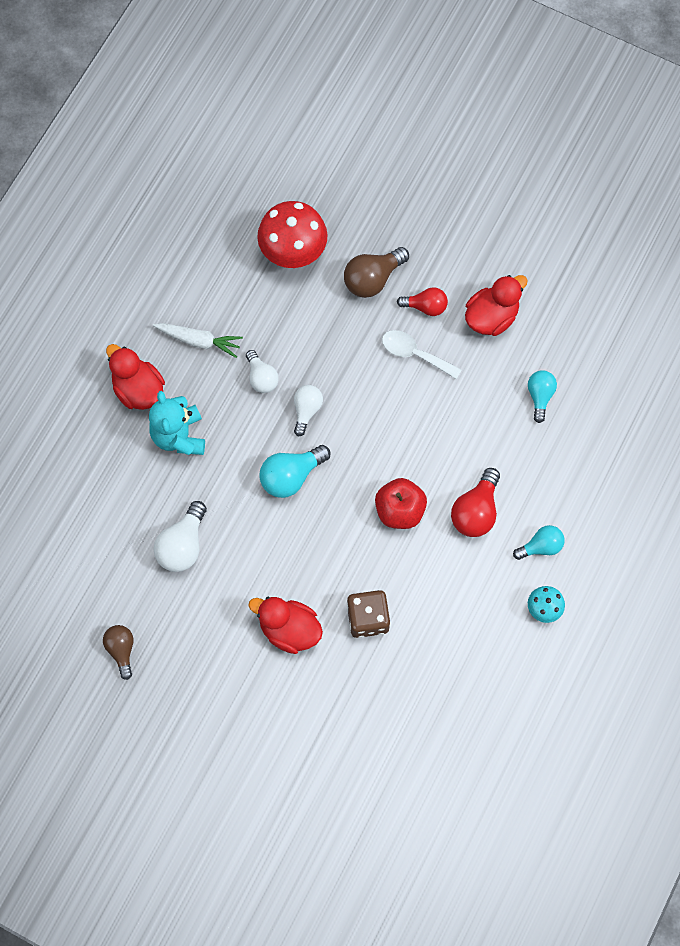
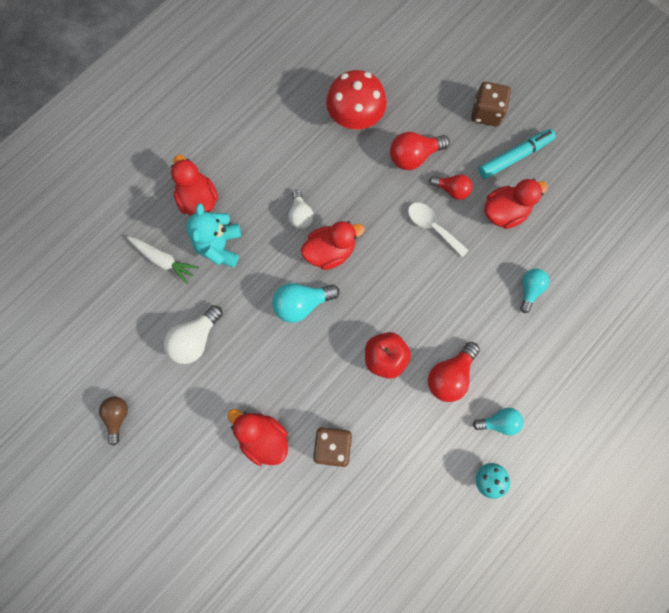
camera: 15 degrees right, 5 degrees up
(199, 341) = (258, 172): white carrot -> white carrot (163, 260)
(306, 410) = (330, 252): white light bulb -> red duck
(372, 279) = (414, 156): brown light bulb -> red light bulb
(442, 208) = (486, 113): none -> brown dice
(487, 251) = (514, 157): none -> turquoise marker

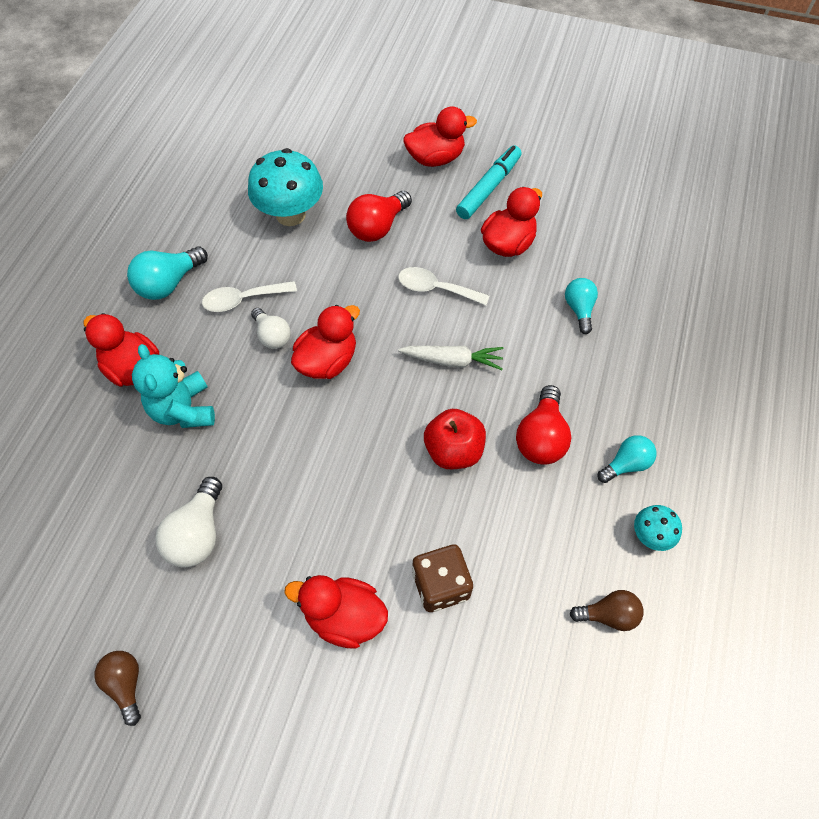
camera: 25 degrees left, 15 degrees down
(163, 260) = (114, 456): white carrot -> white carrot (452, 361)
(292, 177) = (243, 300): none -> white spoon
(302, 304) = (320, 433): turquoise light bulb -> turquoise light bulb (169, 283)
(355, 119) = (290, 214): red mushroom -> turquoise mushroom
(430, 517) = (608, 615): none -> brown light bulb
(451, 190) = (437, 244): red light bulb -> none
(486, 113) = (435, 158): brown dice -> red duck

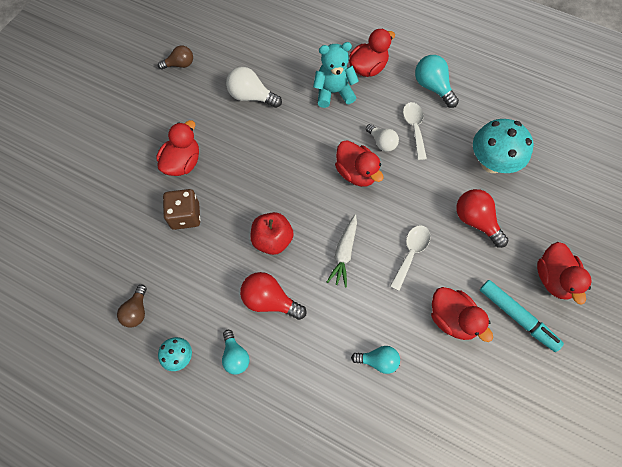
camera: 100 degrees right, 5 degrees up
(272, 336) = (382, 143): white light bulb -> white light bulb turned 105 degrees counterclockwise

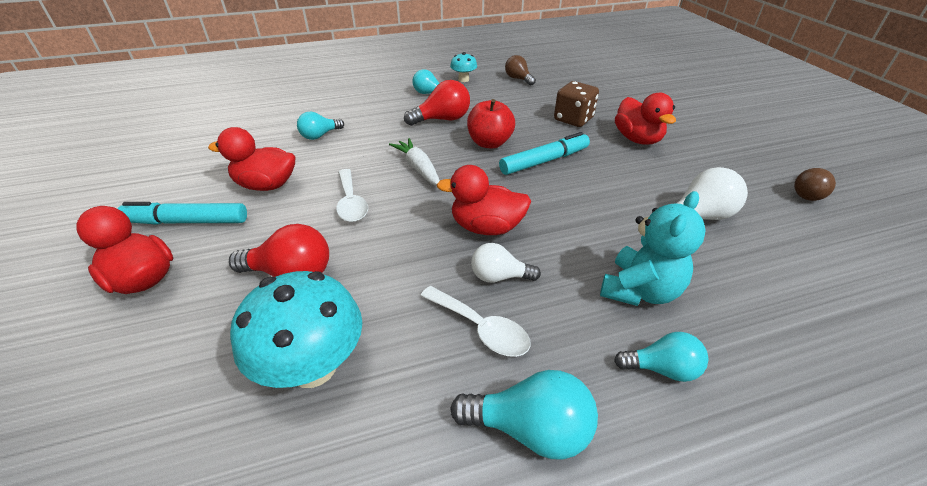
camera: 135 degrees right, 25 degrees down
(264, 193) = (544, 161): none -> turquoise marker
(368, 68) = (661, 369): red duck -> turquoise light bulb

